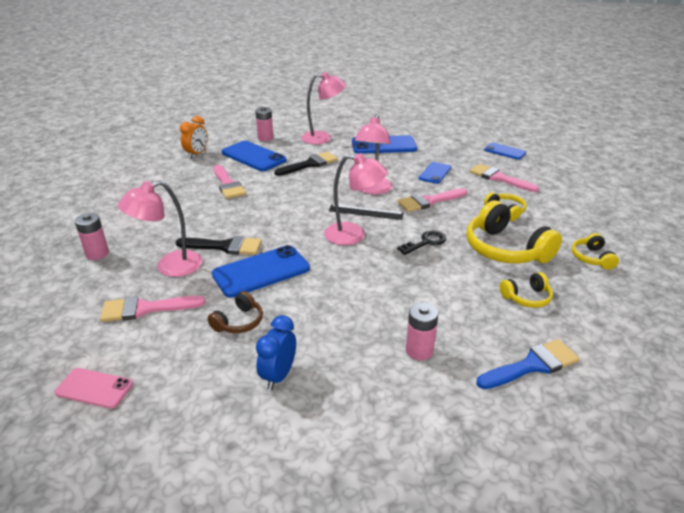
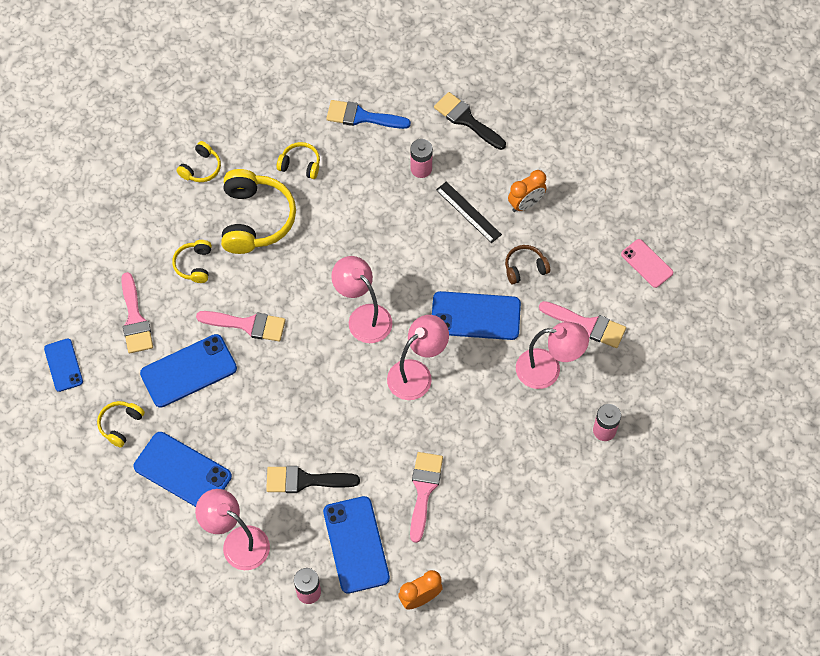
camera: 145 degrees left, 30 degrees up
(225, 246) = (487, 371): black brush -> black brush (466, 120)
(278, 376) = (525, 204): blue clock -> orange clock
(366, 212) = (323, 345): black ruler -> black ruler (468, 212)
(373, 190) = (282, 380): pink lamp -> pink lamp (417, 373)
(425, 242) = (311, 268): black key -> none
(435, 173) = (188, 371): blue phone -> blue phone, size x1.68
(440, 146) = (120, 425): none -> yellow headphones

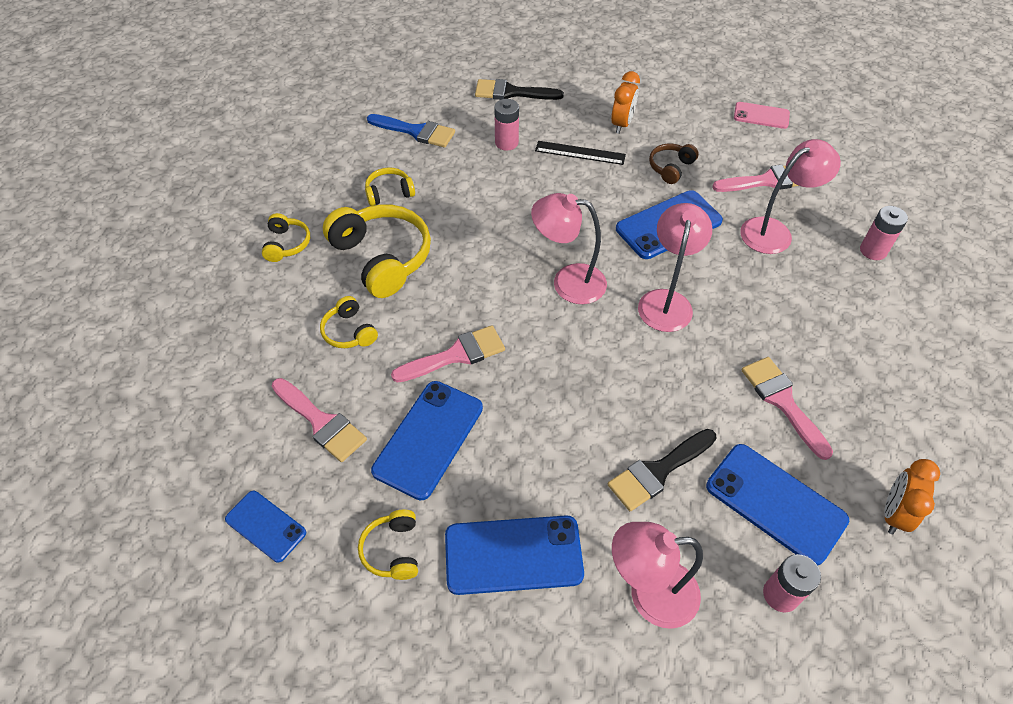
camera: 35 degrees left, 10 degrees down
(362, 117) = (416, 131): blue brush -> blue brush turned 135 degrees counterclockwise

